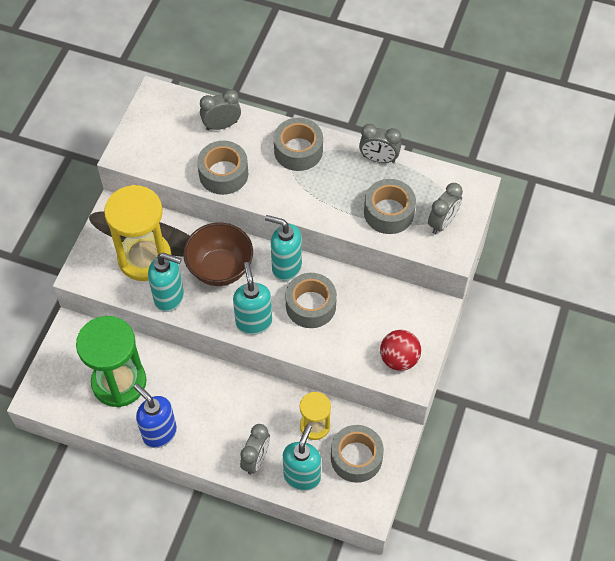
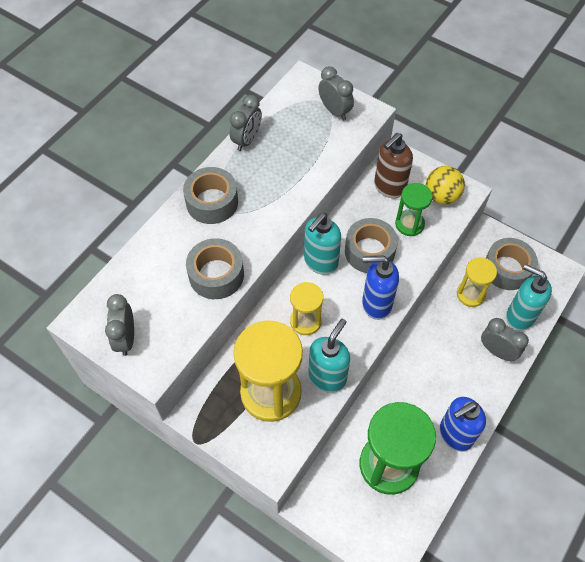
camera: 75 degrees left, 0 degrees up
(220, 269) = (305, 321): brown bowl -> yellow hourglass
(221, 125) = (152, 263): grey clock -> grey clock (126, 338)
(254, 322) = (376, 304): turquoise soap dispenser -> blue soap dispenser
(354, 335) = (409, 224): none -> green hourglass
(389, 212) = (311, 147): grey tape -> none
(394, 308) = (389, 187): none -> brown soap dispenser
(399, 359) = (441, 196): red ball -> yellow ball

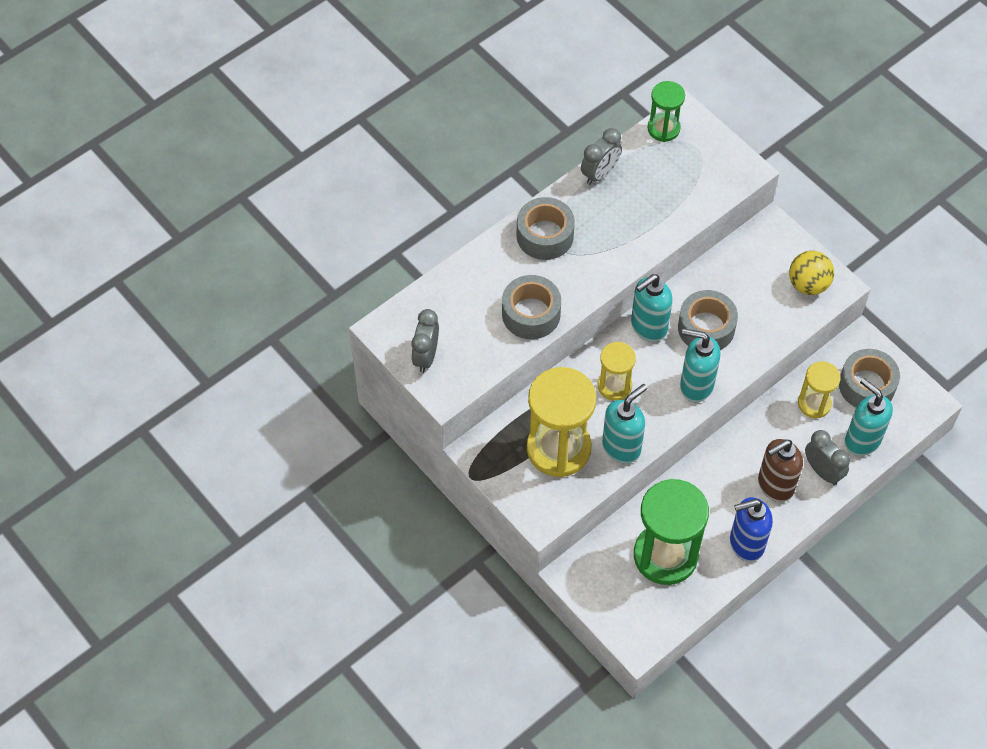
camera: 15 degrees right, 0 degrees up
(334, 111) = (708, 161): grey clock -> none
(376, 304) = (696, 385): blue soap dispenser -> turquoise soap dispenser
(389, 187) = (751, 260): brown soap dispenser -> brown soap dispenser (775, 486)
(409, 224) = (760, 308): green hourglass -> green hourglass (663, 128)

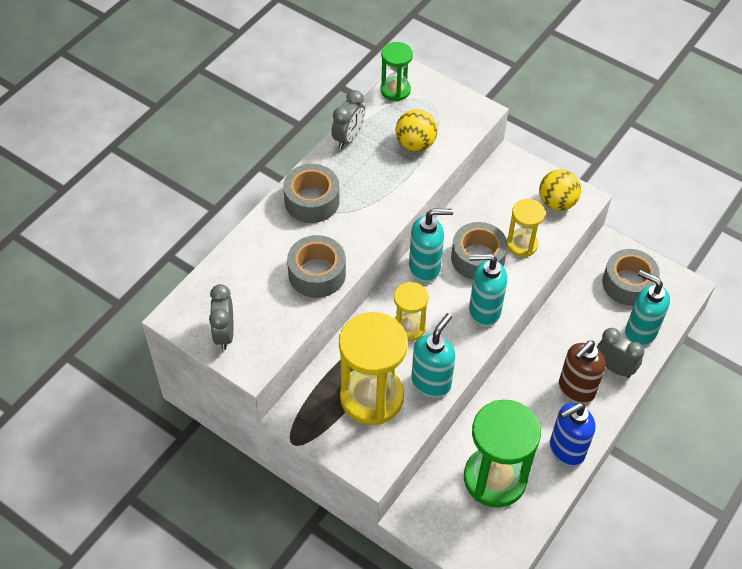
camera: 15 degrees left, 5 degrees down
(648, 327) = (425, 268): turquoise soap dispenser -> turquoise soap dispenser turned 135 degrees counterclockwise
(668, 194) = (415, 144): none -> yellow ball
(814, 403) = (587, 309): yellow hourglass -> yellow hourglass (522, 244)

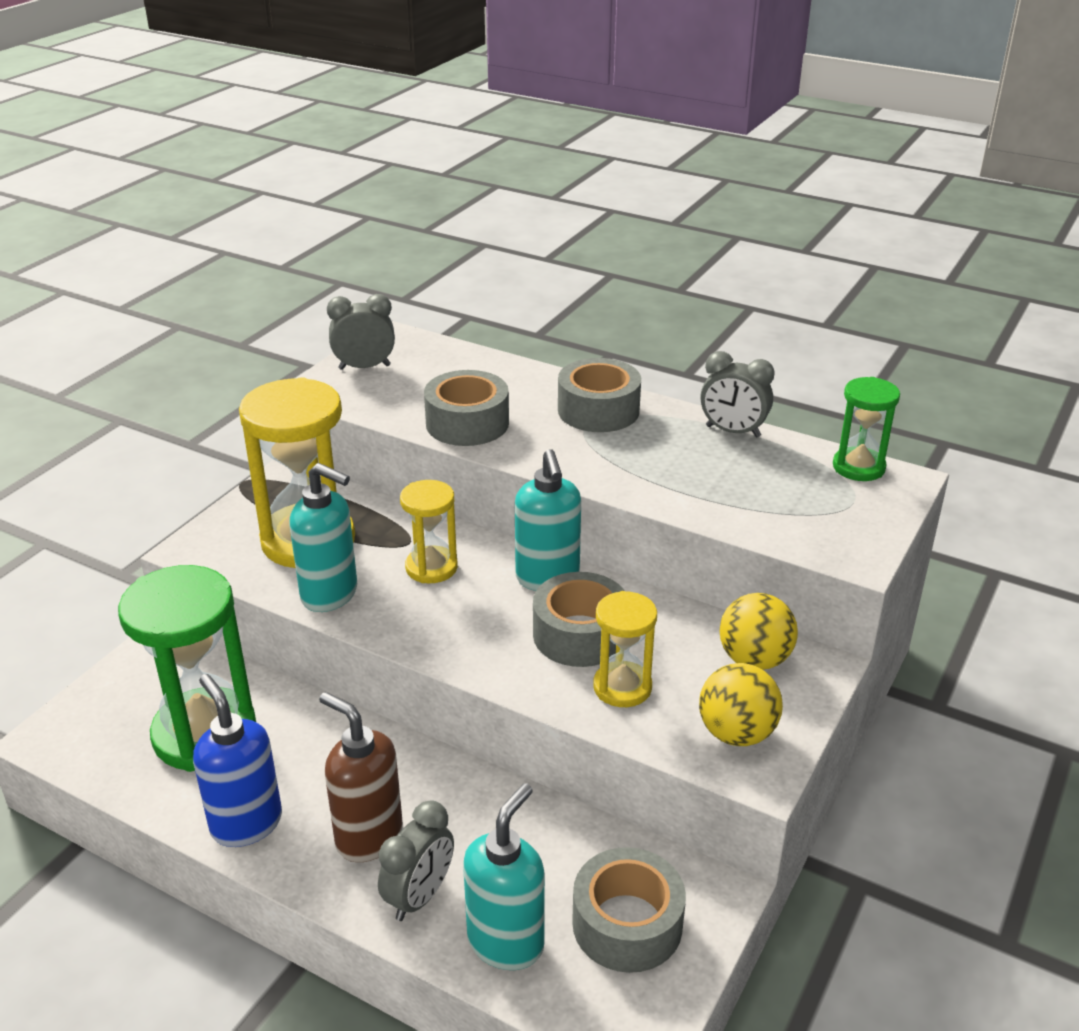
camera: 85 degrees right, 20 degrees down
(415, 144) = (746, 492): yellow ball -> yellow ball (754, 659)
(484, 311) = (469, 645): turquoise soap dispenser -> none

